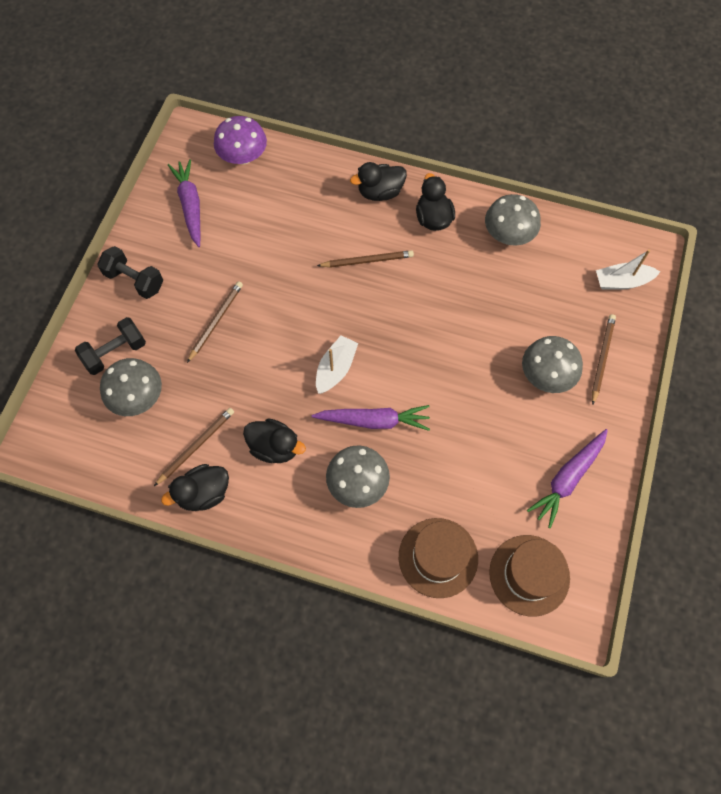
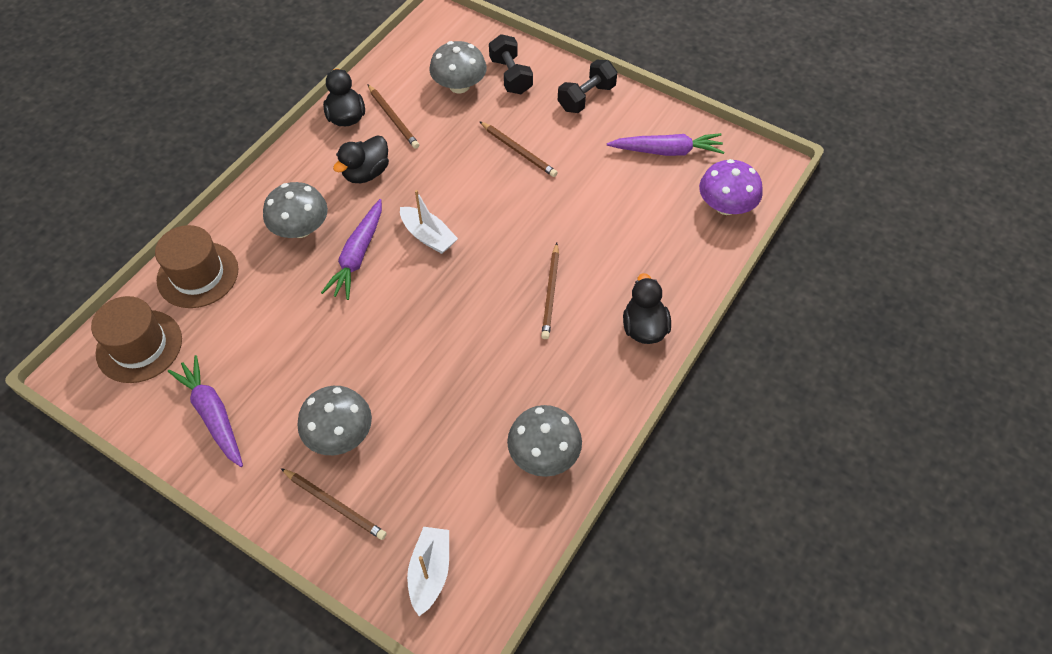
camera: 105 degrees right, 10 degrees down
(433, 218) = (591, 375): black duck -> none

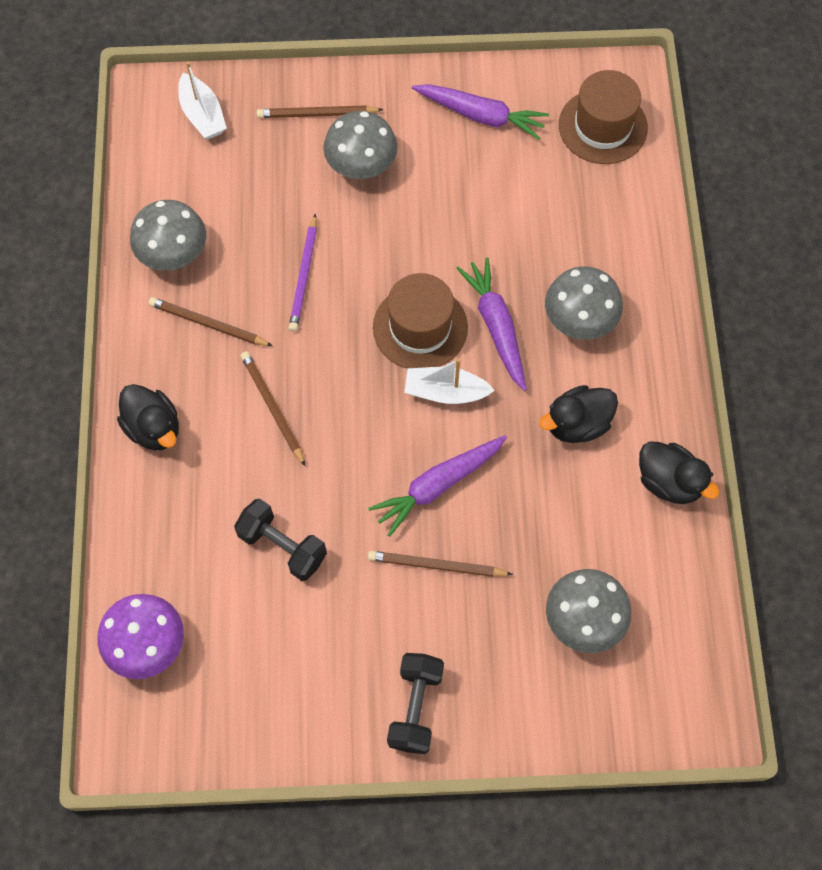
camera: 145 degrees right, 10 degrees up
(198, 275) = (625, 214): brown hat -> brown hat (420, 327)
(366, 173) = (577, 424): black duck -> black duck turned 120 degrees counterclockwise
(393, 118) = (616, 516): brown pencil -> brown pencil (208, 324)
(457, 371) = (304, 276): none -> purple pencil
(510, 76) = (535, 679): black dumbbell -> black dumbbell (282, 546)
(667, 151) = (262, 684): purple carrot -> purple carrot (438, 485)

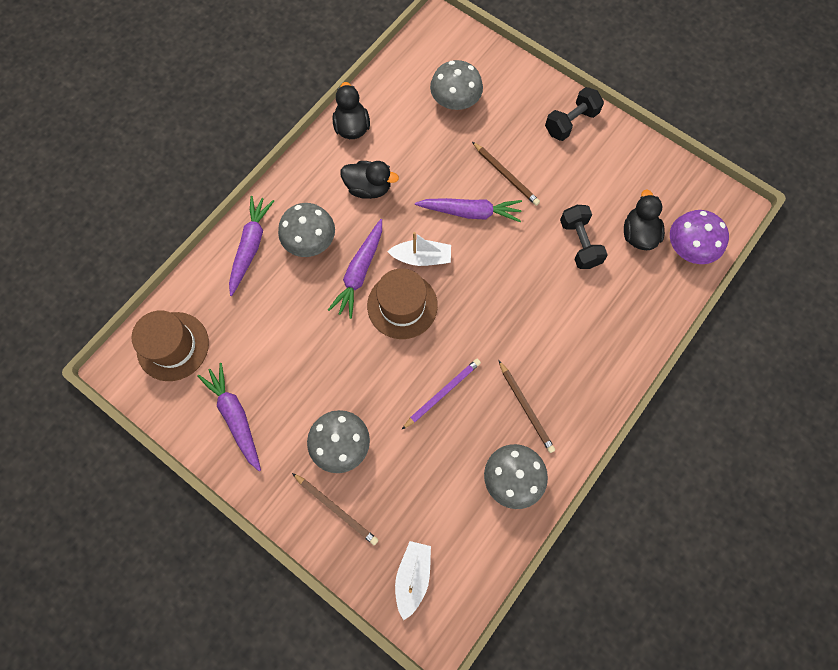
camera: 140 degrees left, 5 degrees up
(154, 428) = (606, 365): black duck -> black duck (638, 234)
(272, 408) = (526, 323): brown pencil -> none
(445, 392) = (422, 258): white boat -> white boat turned 45 degrees counterclockwise
(633, 266) = (251, 246): none -> purple carrot

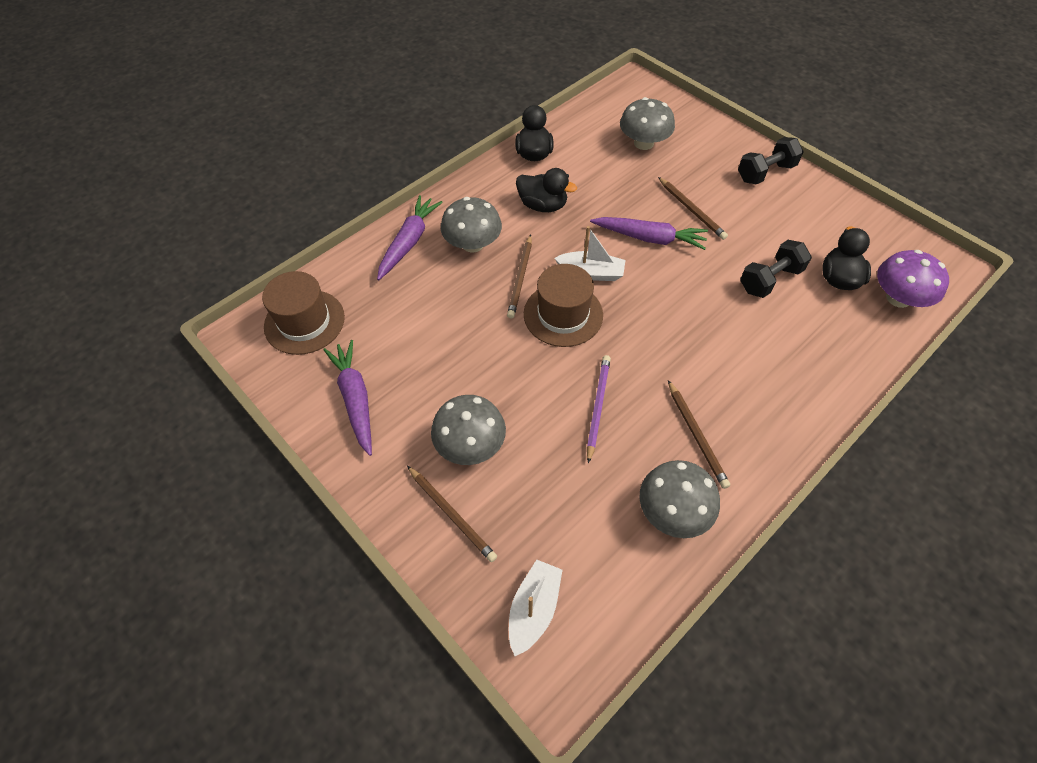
camera: 10 degrees right, 15 degrees down
(359, 272) = (520, 278): purple carrot -> brown pencil
(442, 393) = (597, 407): purple pencil -> purple pencil turned 45 degrees counterclockwise
(579, 243) = (770, 280): black dumbbell -> black dumbbell turned 60 degrees clockwise

